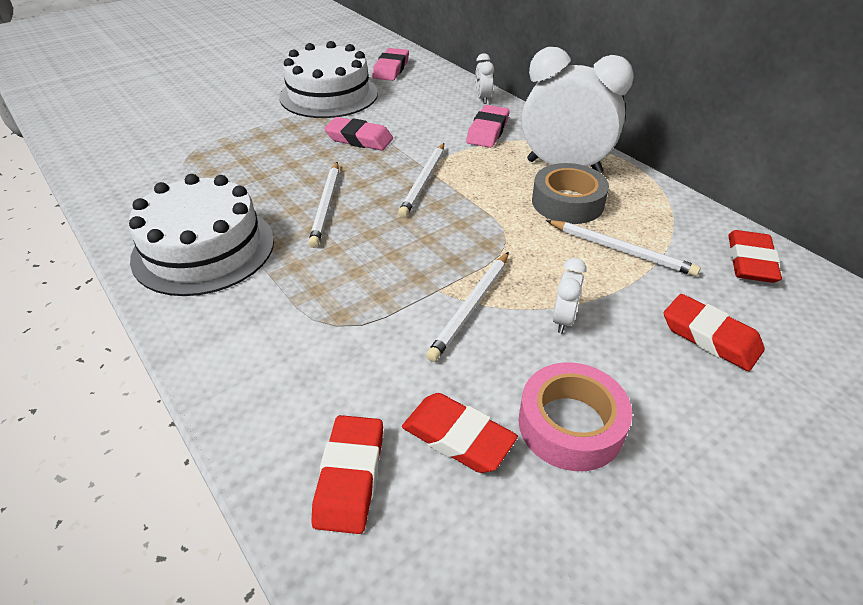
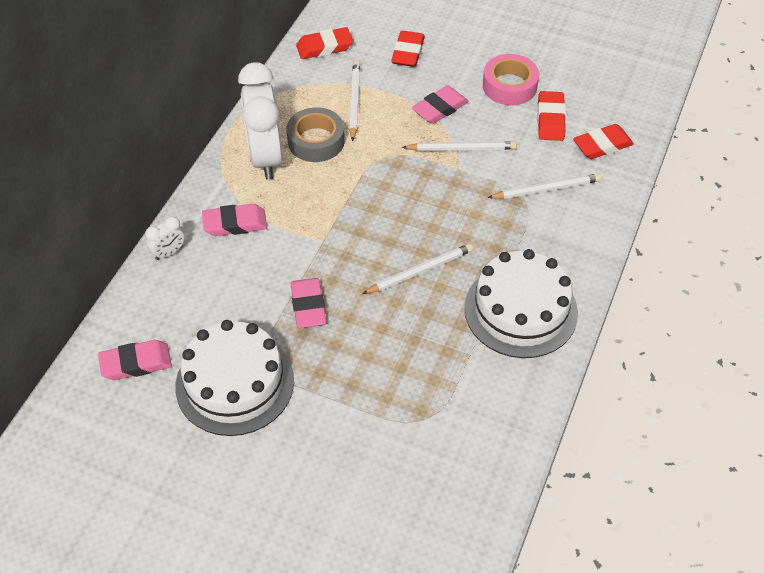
camera: 120 degrees left, 10 degrees up
(424, 182) = (345, 229): white pencil -> white pencil (546, 189)
(563, 319) = (440, 108): white clock -> pink eraser

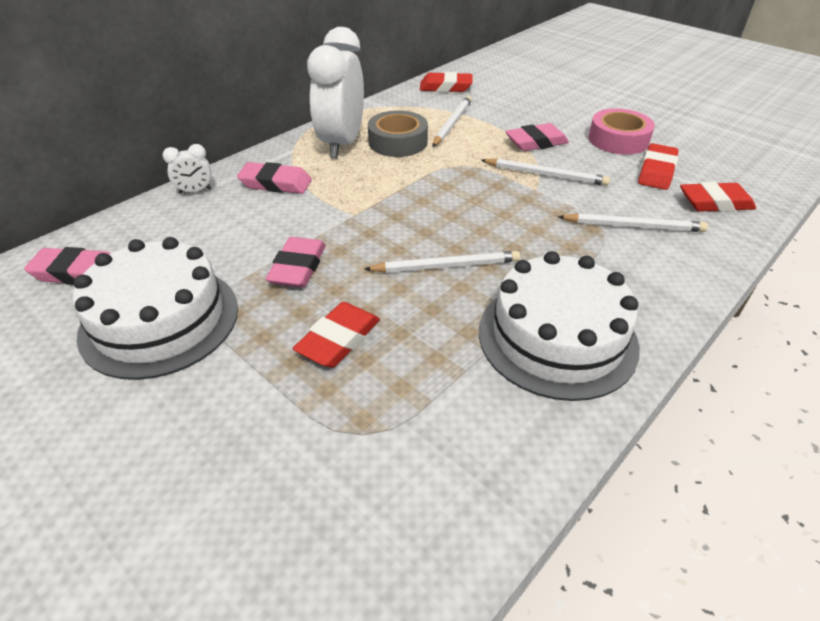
camera: 20 degrees right, 10 degrees down
(408, 52) = (522, 102): red eraser -> red eraser (339, 339)

